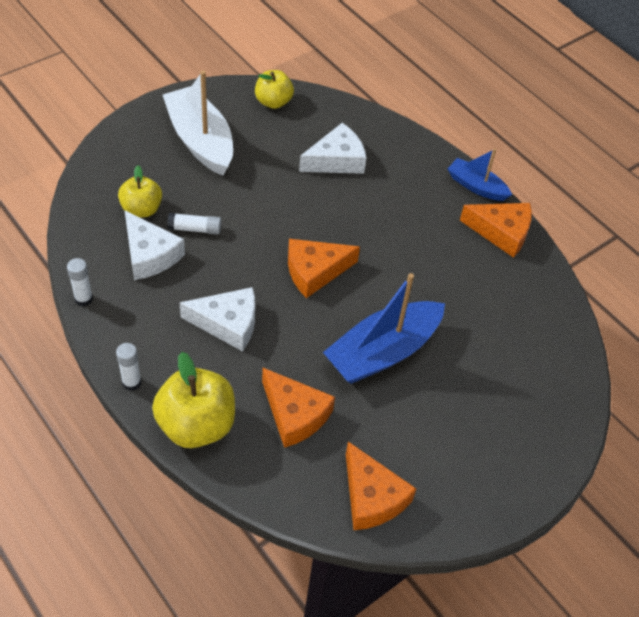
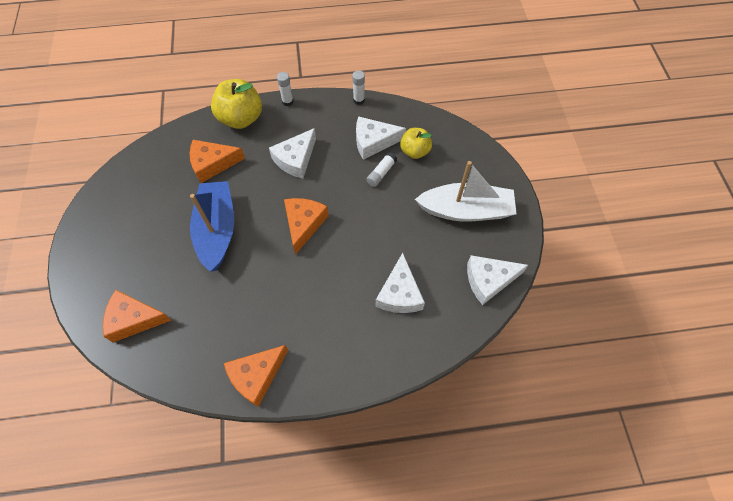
camera: 125 degrees right, 10 degrees up
(273, 102) = (489, 280): yellow apple -> white cheese
(371, 497) = (138, 175): orange cheese -> orange cheese (134, 319)
(476, 186) = (313, 389): blue boat -> none

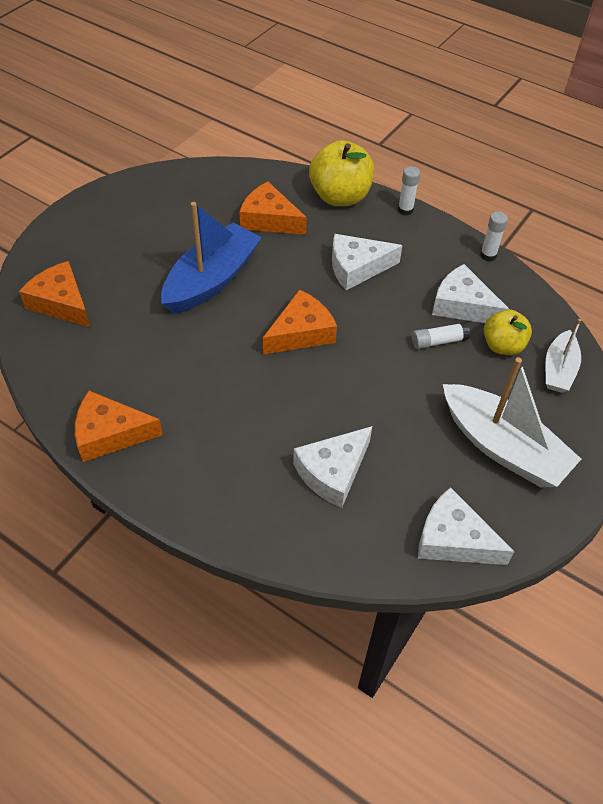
camera: 40 degrees right, 10 degrees down
(453, 145) = (558, 369): none -> white boat

